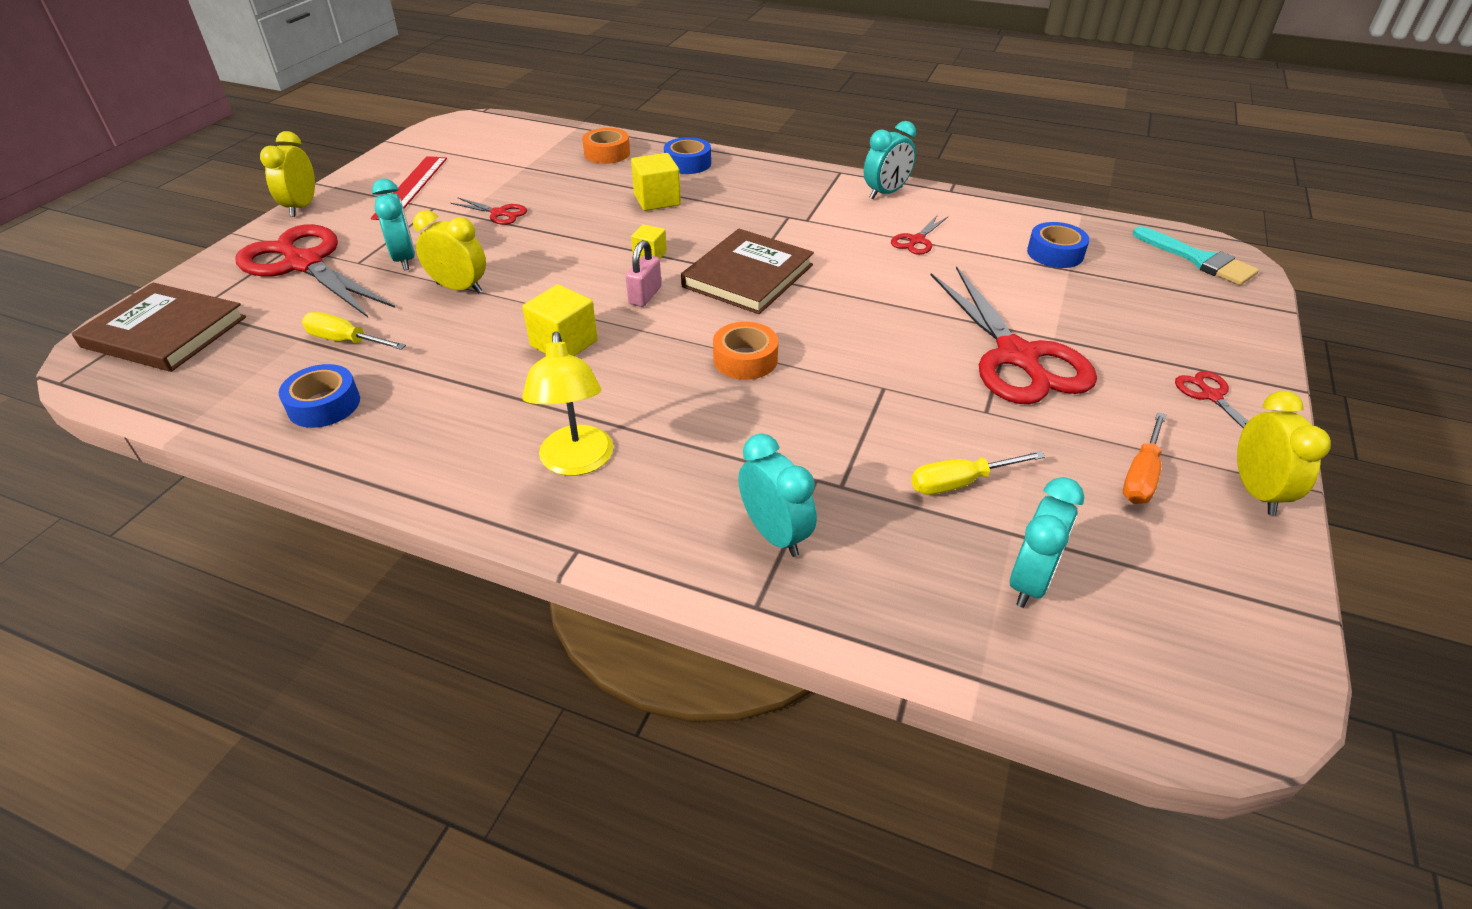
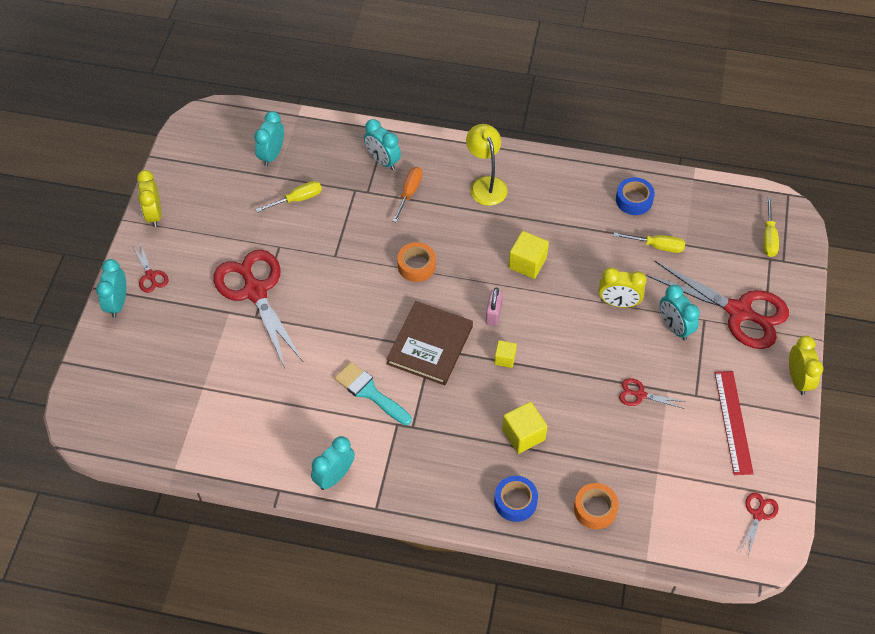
camera: 170 degrees right, 15 degrees up
(165, 332) = (769, 237): brown book -> yellow screwdriver
(916, 240) = (311, 407): red scissors -> red scissors (758, 514)
(1055, 253) = (208, 406): blue tape -> none
(1141, 475) = (207, 216): orange screwdriver -> orange screwdriver (409, 193)
(1199, 260) = (103, 414): turquoise brush -> turquoise brush (369, 392)
(1249, 366) = (118, 303): none -> turquoise clock

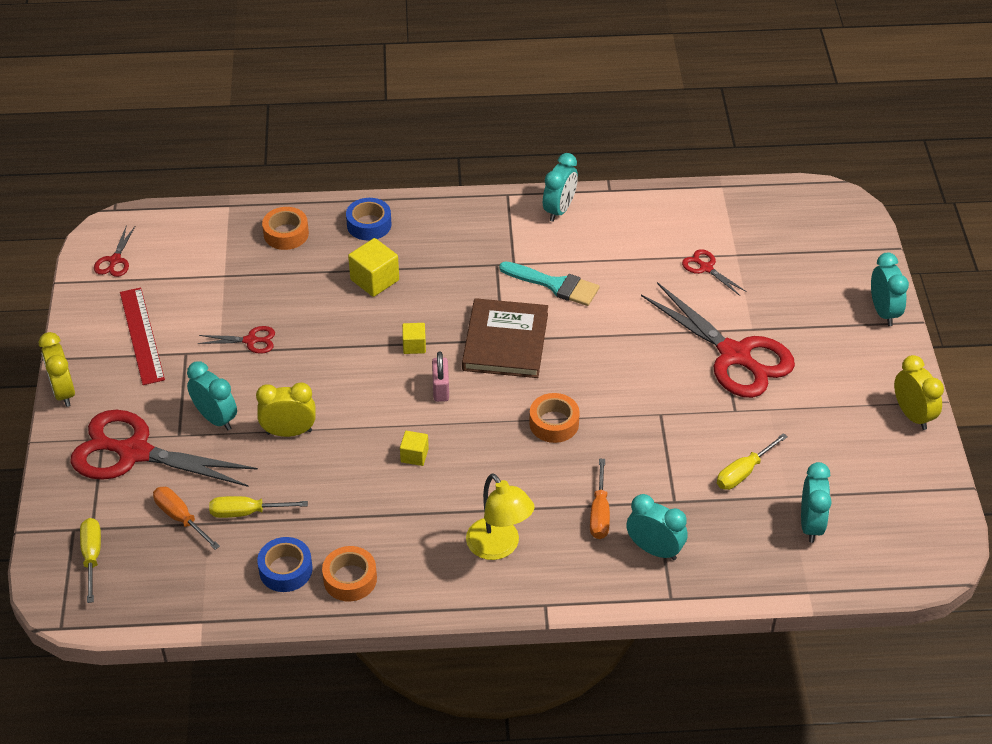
camera: 165 degrees right, 10 degrees down
(150, 276) = (867, 347): red scissors -> red scissors (706, 268)
(527, 263) = (414, 455): yellow cube -> yellow cube, size x0.60
(591, 185) = (350, 579): none -> orange tape
(705, 252) = (180, 518): none -> orange screwdriver

